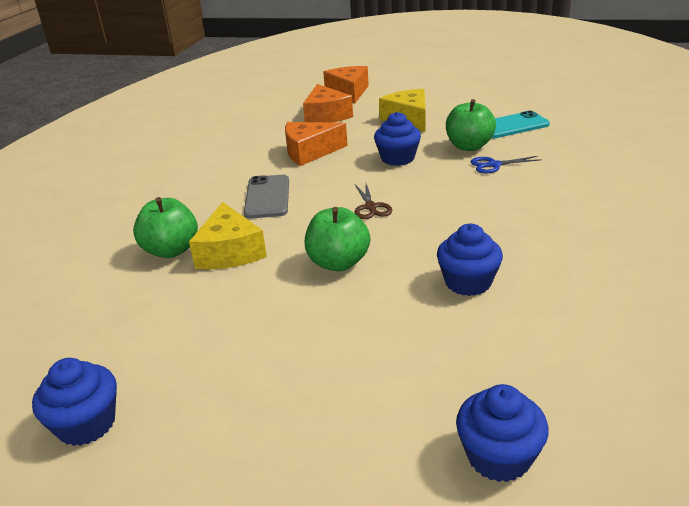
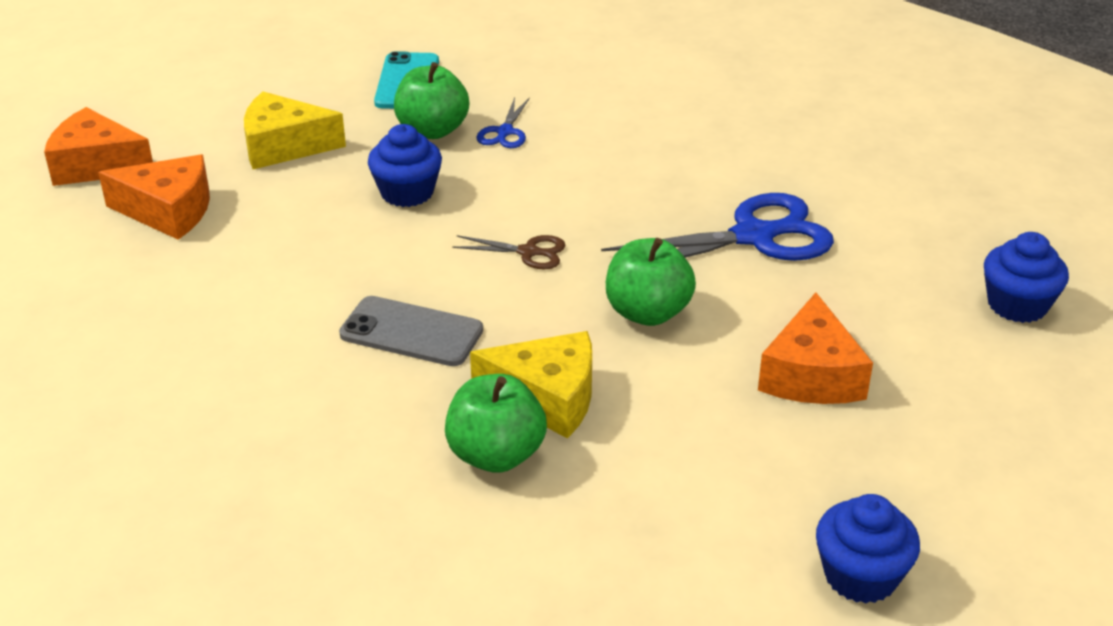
camera: 70 degrees left, 5 degrees up
(310, 152) = (295, 260): orange cheese -> orange cheese (811, 375)
(468, 282) = (753, 236): blue cupcake -> blue scissors

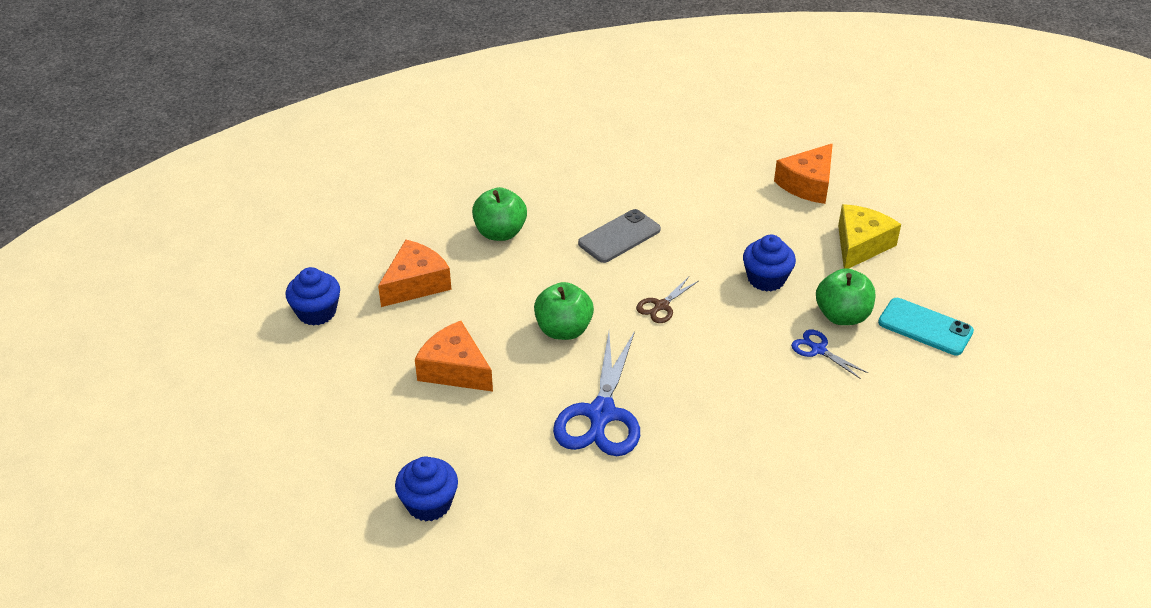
camera: 120 degrees right, 5 degrees up
(96, 165) = (881, 169): orange cheese -> orange cheese (416, 283)
(547, 398) = (525, 264): yellow cheese -> none

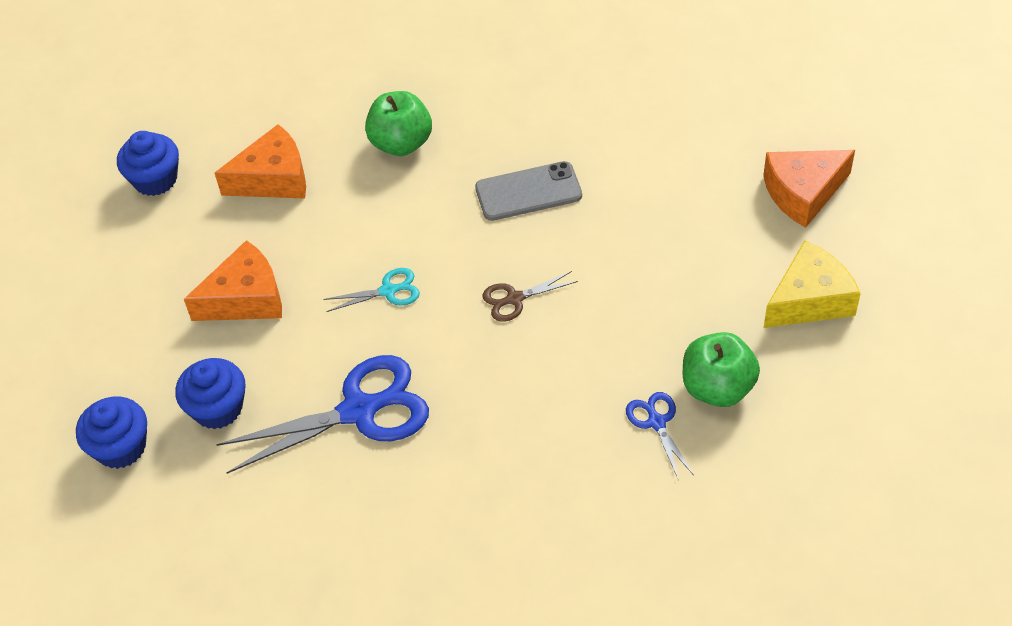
camera: 30 degrees right, 10 degrees up
(455, 369) = (246, 298): orange cheese -> orange cheese turned 90 degrees clockwise
(563, 330) = (388, 291): green apple -> turquoise scissors
(601, 414) = (359, 411): blue scissors -> blue scissors turned 150 degrees counterclockwise
(766, 279) = (660, 306): blue cupcake -> blue cupcake (218, 408)
(925, 327) = (809, 441): turquoise phone -> none

